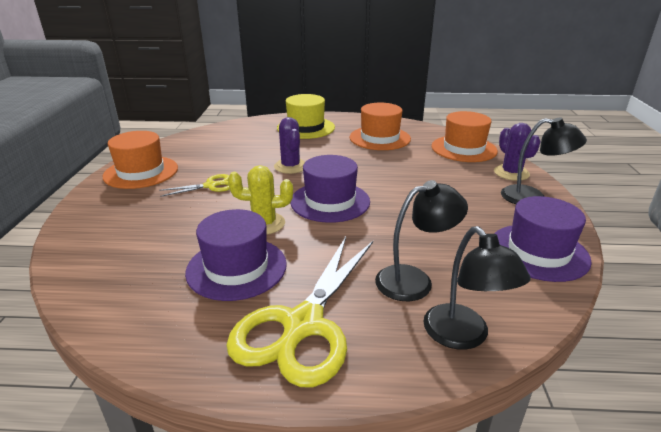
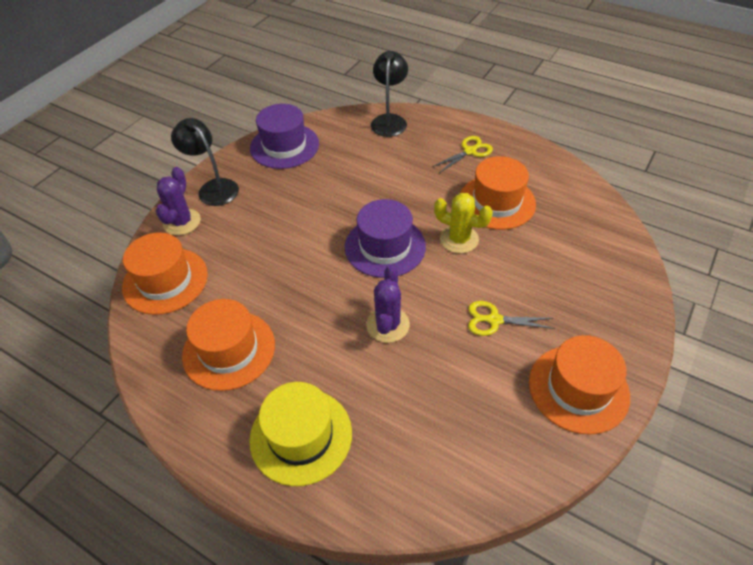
camera: 150 degrees left, 20 degrees up
(236, 268) = (496, 202): purple hat -> orange hat
(303, 324) = (469, 151): yellow scissors -> yellow scissors, size x0.47
(414, 280) = (384, 154): black lamp -> none

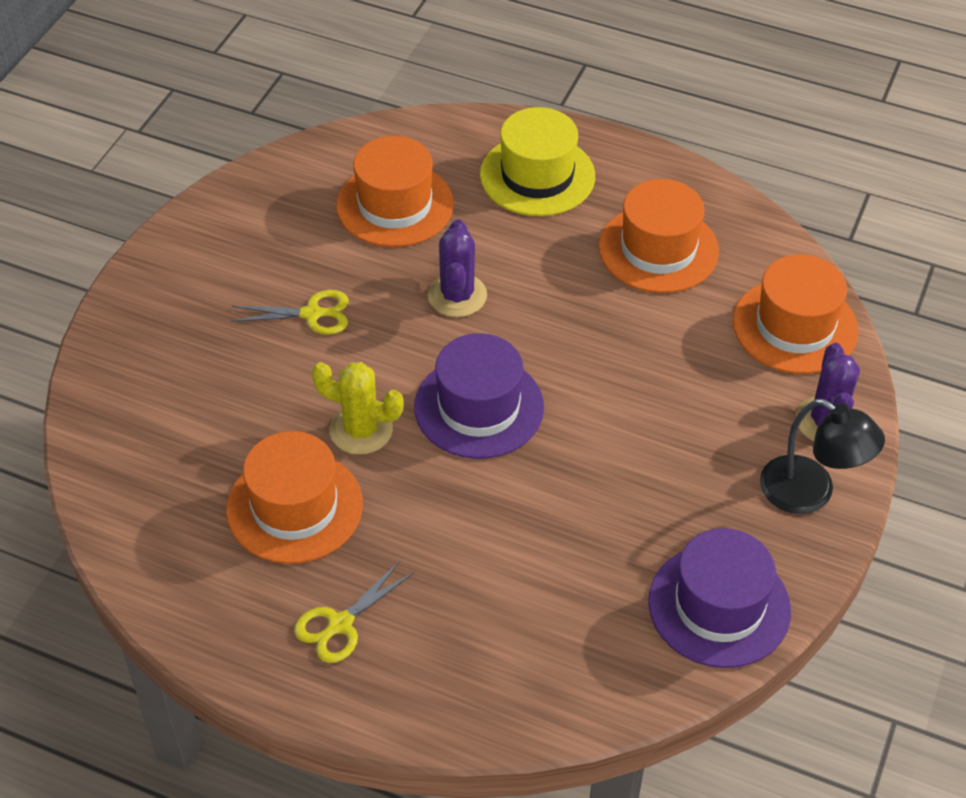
camera: 170 degrees right, 0 degrees up
(389, 120) = (516, 701): black lamp -> none
(578, 388) = (215, 245): orange hat -> orange hat (395, 205)

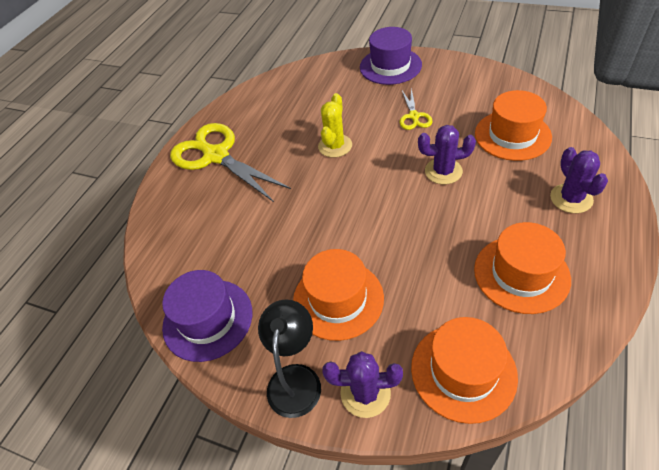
camera: 95 degrees right, 0 degrees up
(294, 507) = (285, 130): orange hat -> orange hat (338, 299)
(340, 624) = (216, 156): yellow scissors -> yellow scissors, size x2.11
(479, 407) = (356, 190): purple hat -> purple hat (390, 66)
(537, 175) = (571, 198): yellow hat -> purple cactus
(810, 493) = (295, 378): black lamp -> black lamp turned 150 degrees clockwise

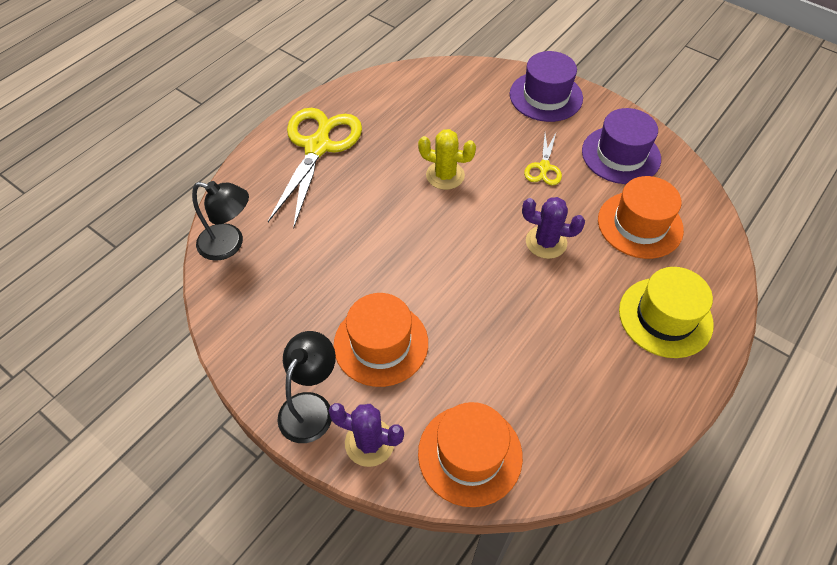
camera: 10 degrees right, 5 degrees up
(165, 258) = (229, 244): none -> black lamp
(208, 319) = (249, 321): purple hat -> purple hat (621, 155)
(216, 156) = (317, 147): yellow scissors -> yellow scissors turned 45 degrees clockwise
(335, 146) = (445, 175): yellow cactus -> yellow cactus turned 75 degrees clockwise
(521, 274) = (572, 379): orange hat -> none
(571, 198) = (665, 317): purple cactus -> yellow hat

